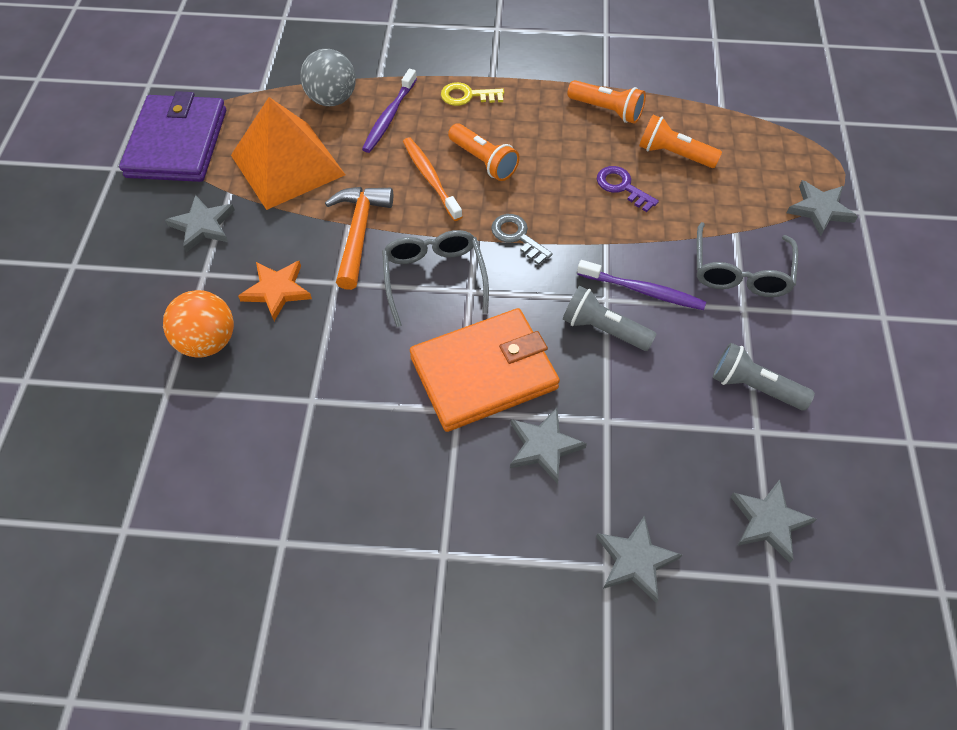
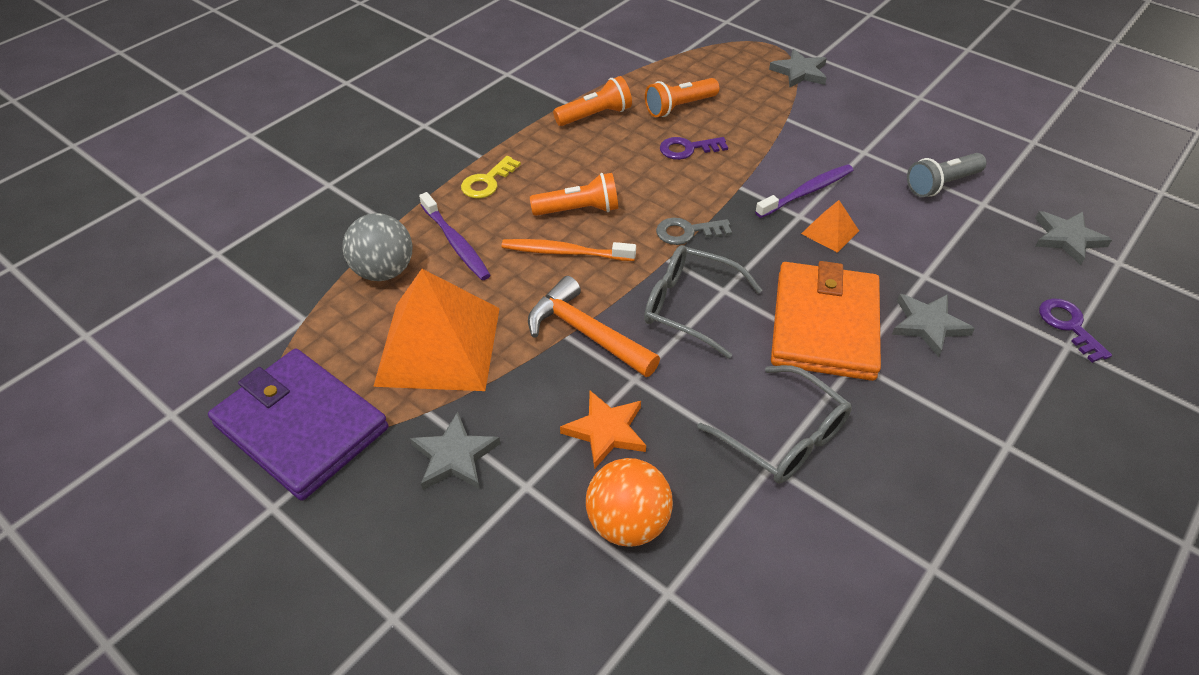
camera: 55 degrees left, 10 degrees down
(603, 329) = (830, 232): grey flashlight -> orange pyramid
(635, 560) = (1069, 326): grey star -> purple key
(740, 272) = (828, 136): grey glasses -> grey glasses (784, 437)

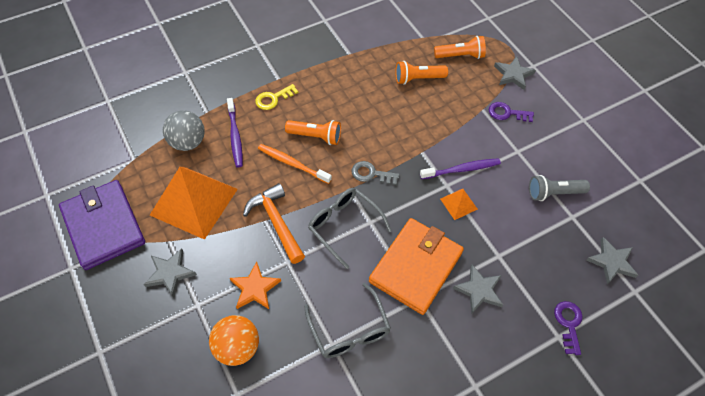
camera: 20 degrees right, 10 degrees up
(595, 115) = (362, 69): orange flashlight -> orange flashlight (460, 56)
(688, 149) = (405, 113): purple key -> purple key (507, 113)

